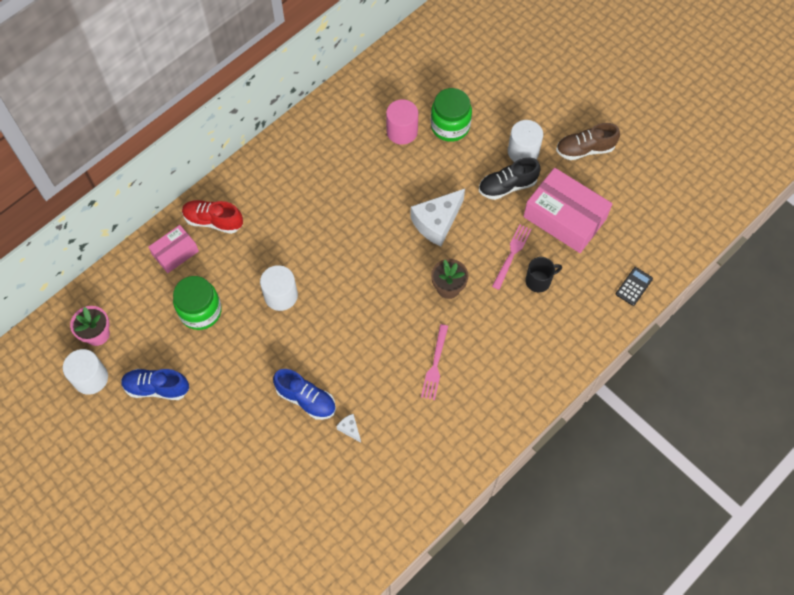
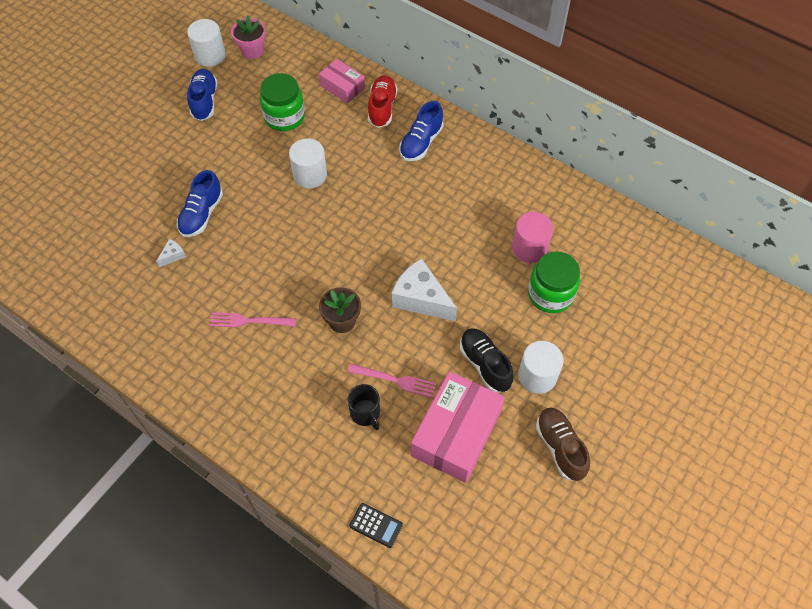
camera: 80 degrees right, 5 degrees down
(266, 194) = (421, 143): none -> blue shoe

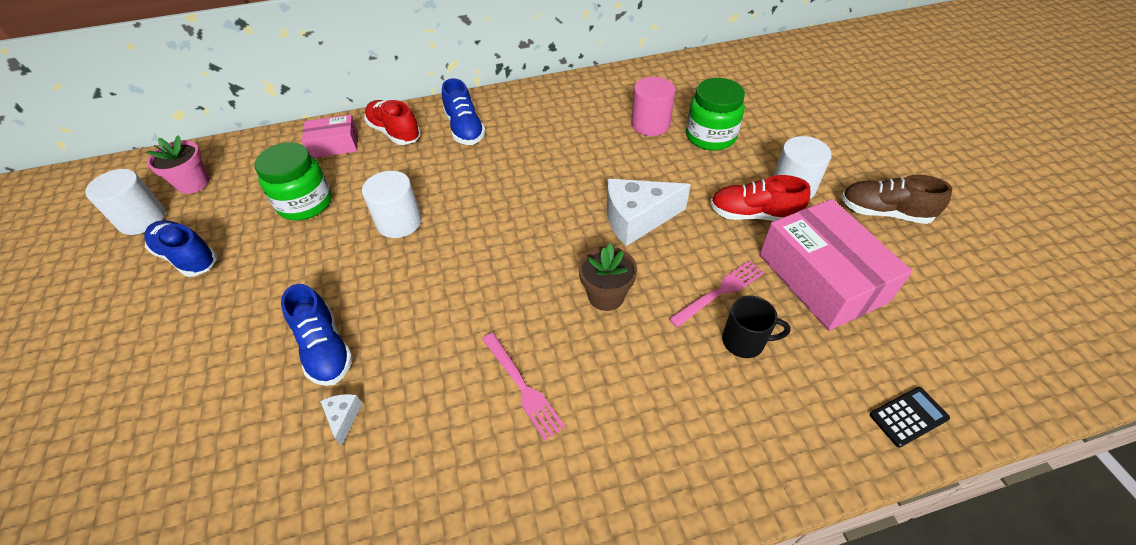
camera: 50 degrees left, 10 degrees down
(248, 321) = (523, 387): pink fork -> pink fork turned 75 degrees counterclockwise
(485, 364) = (753, 214): black shoe -> red shoe

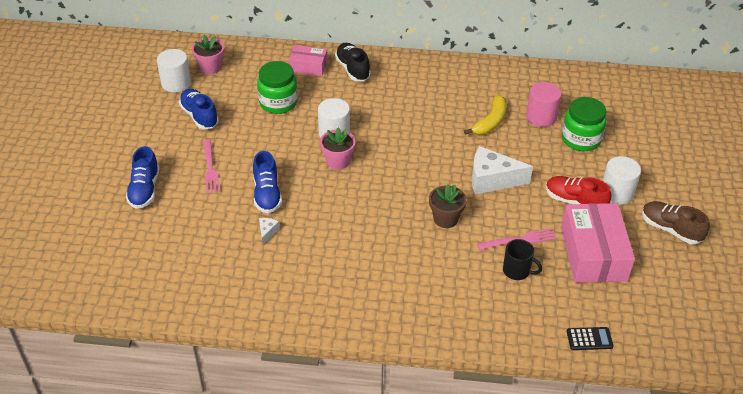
camera: 20 degrees right, 5 degrees down
(395, 132) = (352, 69): red shoe -> black shoe
(419, 260) = (338, 161): none -> pink flower pot
(465, 129) = (403, 81): blue shoe -> blue shoe (144, 190)
(523, 387) = (371, 250): pink fork -> pink fork (210, 169)
(595, 147) = (490, 122): none -> yellow banana

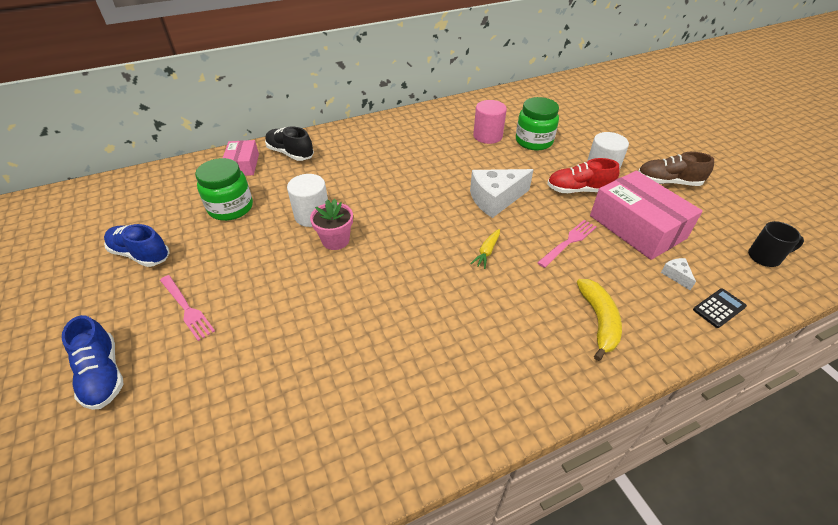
camera: 30 degrees left, 0 degrees up
(176, 83) = (92, 230): white cylinder -> none
(210, 67) = (129, 200): pink flower pot -> none
(267, 194) = (277, 308): blue shoe -> none
(267, 232) = (307, 354): white cheese -> white cheese (676, 275)
(308, 66) = (243, 165): pink box -> pink box turned 75 degrees counterclockwise
(445, 219) = (487, 252): brown flower pot -> yellow carrot
(490, 122) = (451, 153): yellow banana -> yellow banana (598, 321)
(517, 271) = (595, 272): black mug -> black mug (765, 257)

